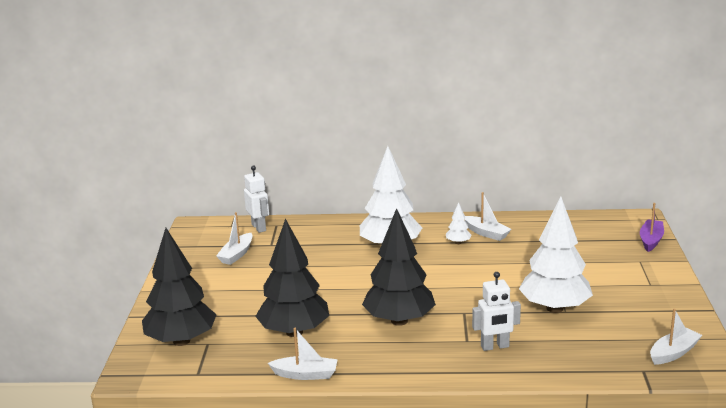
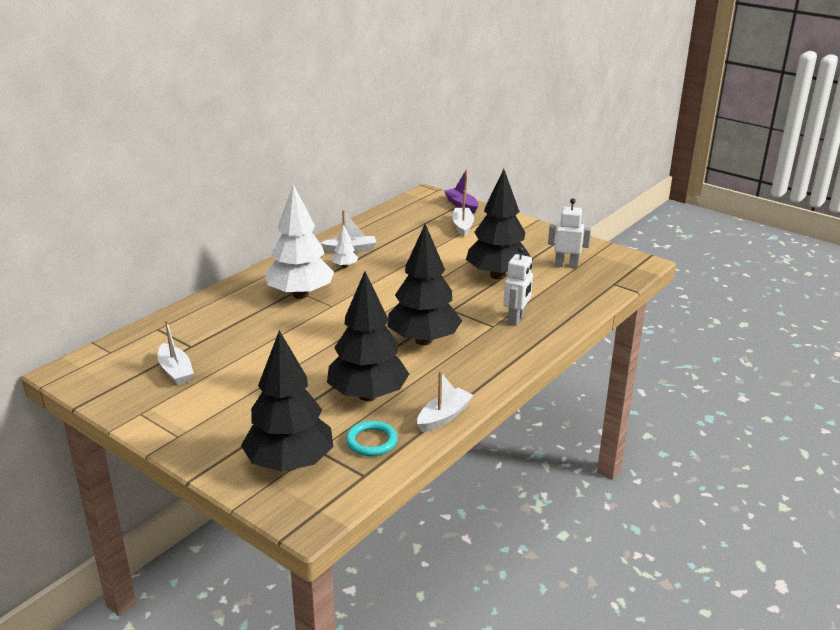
camera: 55 degrees left, 5 degrees up
(240, 359) = (371, 441): none -> turquoise ring
(259, 227) = (144, 339): white robot -> white robot (566, 265)
(554, 308) = (497, 275): white tree -> black tree
(673, 353) = (607, 265): white boat -> white boat (462, 226)

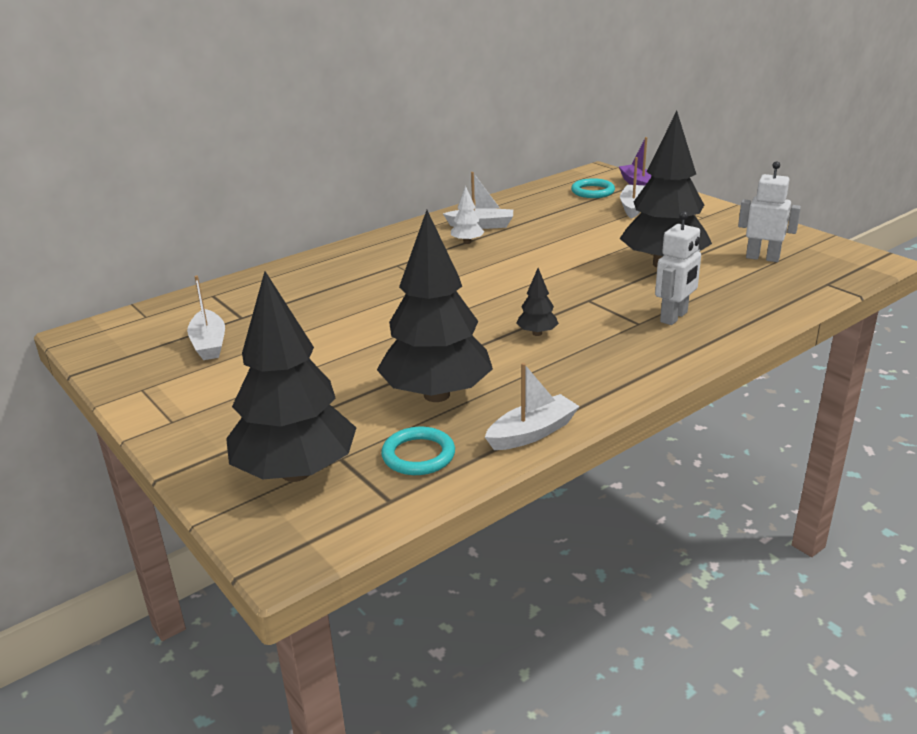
camera: 15 degrees right, 0 degrees up
(300, 294) = (399, 269): white tree -> none
(423, 340) = (537, 333): black tree -> black tree, size x0.41
(427, 213) = (592, 191): none -> turquoise ring

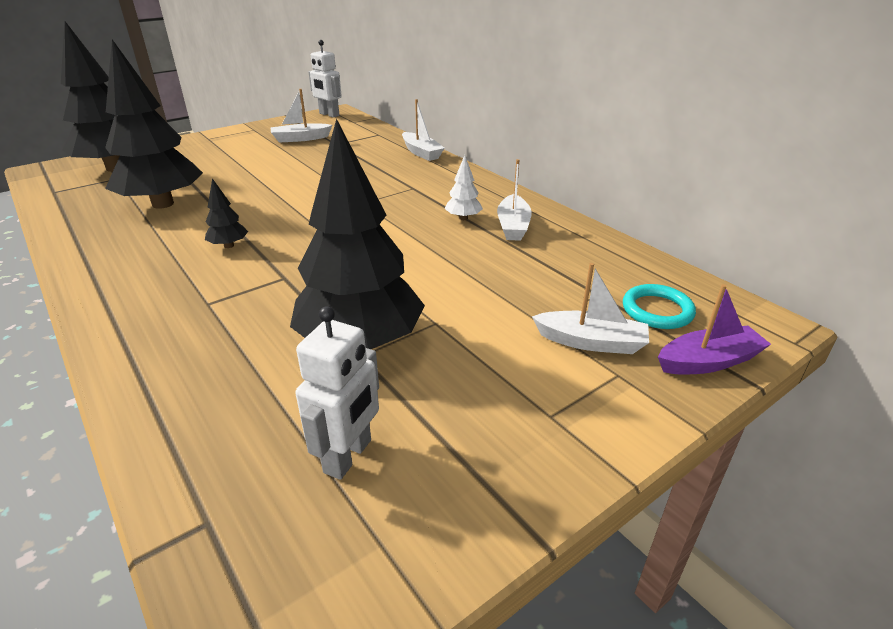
camera: 90 degrees right, 5 degrees up
(418, 455) = (91, 198): turquoise ring -> none
(532, 433) = (70, 236): white boat -> white boat (421, 153)
(674, 317) = (203, 329): white robot -> white robot (329, 115)

